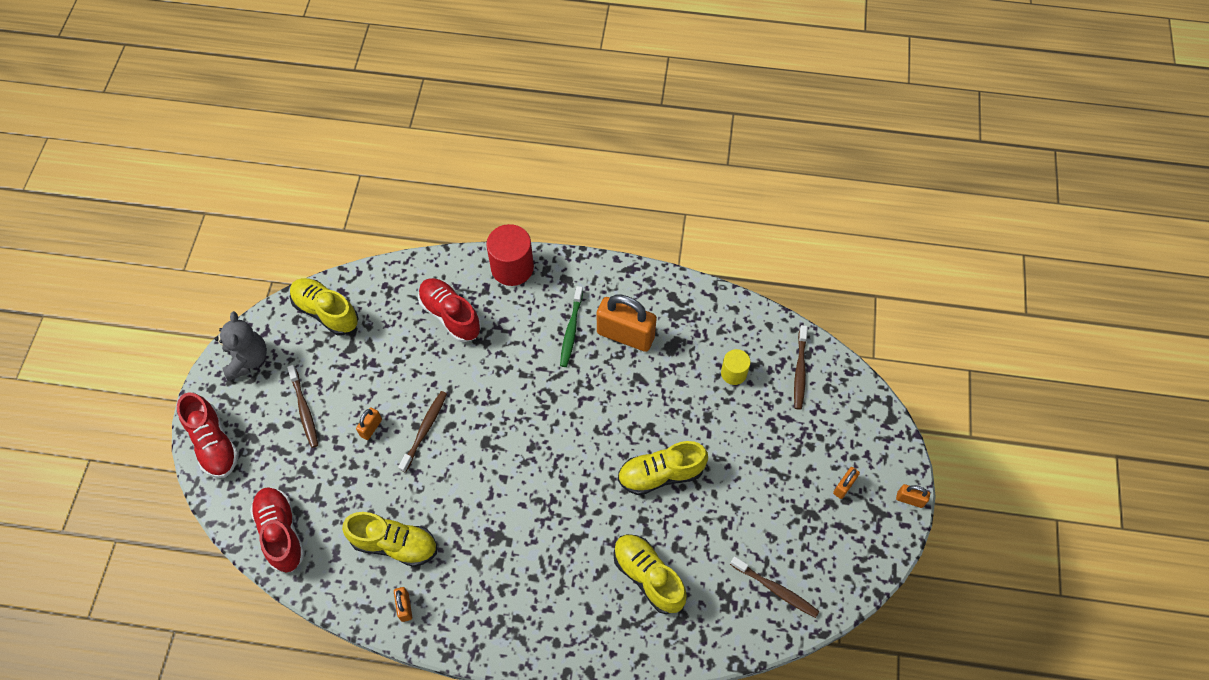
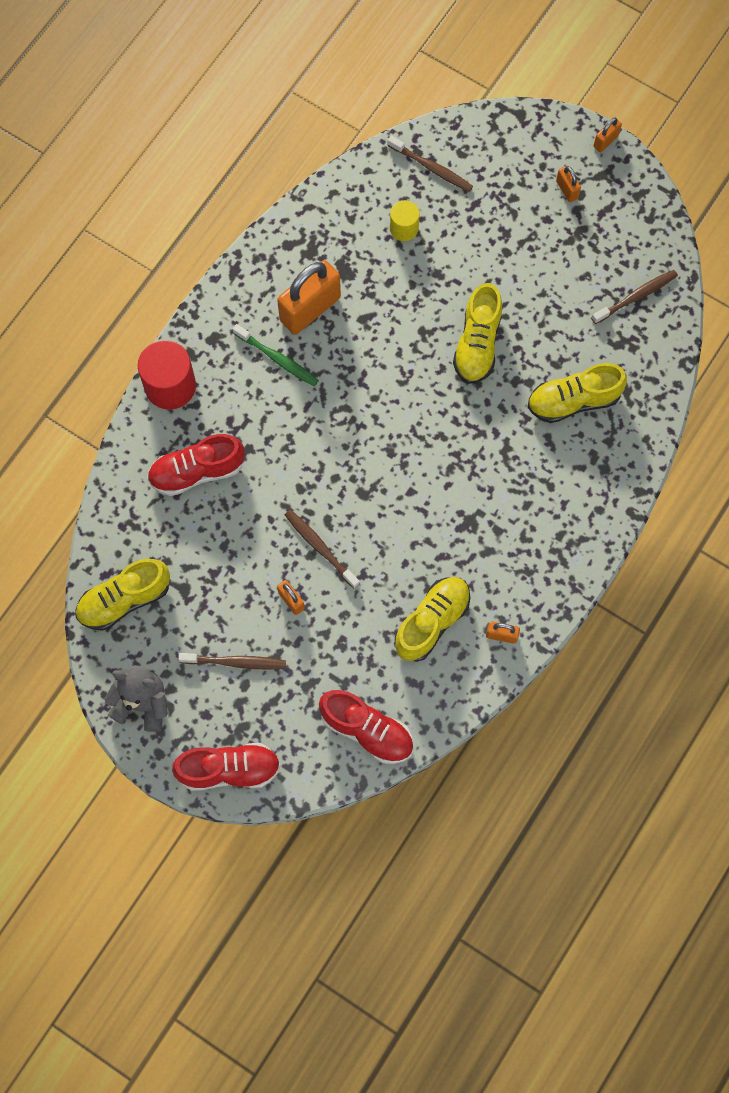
camera: 65 degrees left, 10 degrees up
(281, 533) = (367, 730): red shoe -> red shoe turned 150 degrees counterclockwise

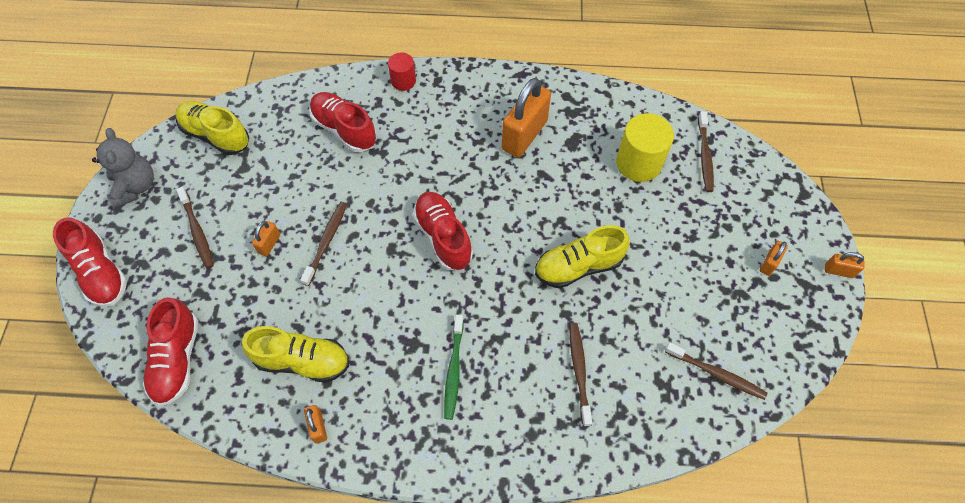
camera: 60 degrees right, 10 degrees down
(170, 386) = (403, 81): red cylinder -> red cylinder, size x0.58
(277, 359) = (469, 134): green toothbrush -> green toothbrush (454, 370)
(310, 309) = (524, 135): orange padlock -> orange padlock turned 75 degrees counterclockwise
(378, 442) = (443, 237): none -> red shoe
(404, 228) = (638, 163): yellow cylinder -> yellow cylinder, size x1.72
(573, 401) = (579, 372): yellow shoe -> brown toothbrush

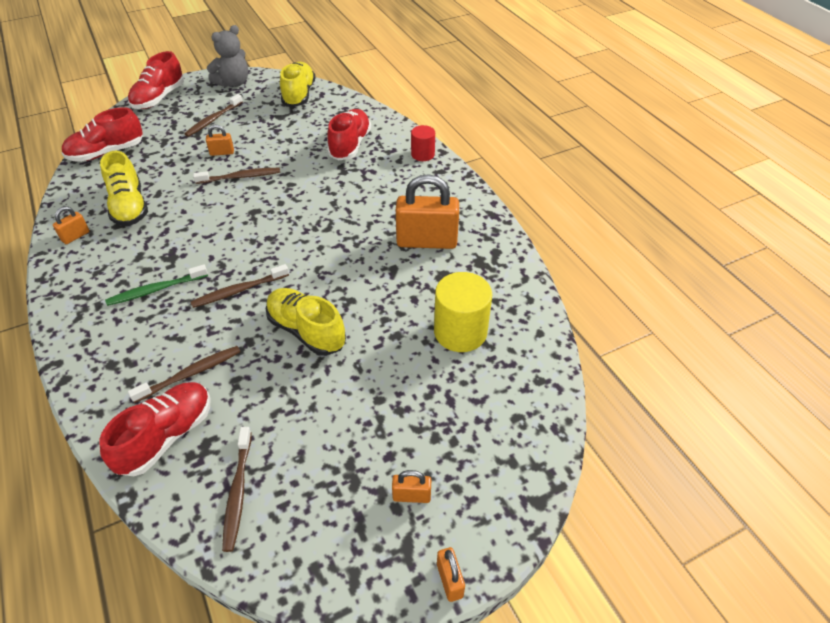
camera: 60 degrees right, 15 degrees down
(443, 237) = (283, 234): red shoe -> red shoe (166, 436)
(704, 155) = (514, 383): brown toothbrush -> brown toothbrush (239, 290)

